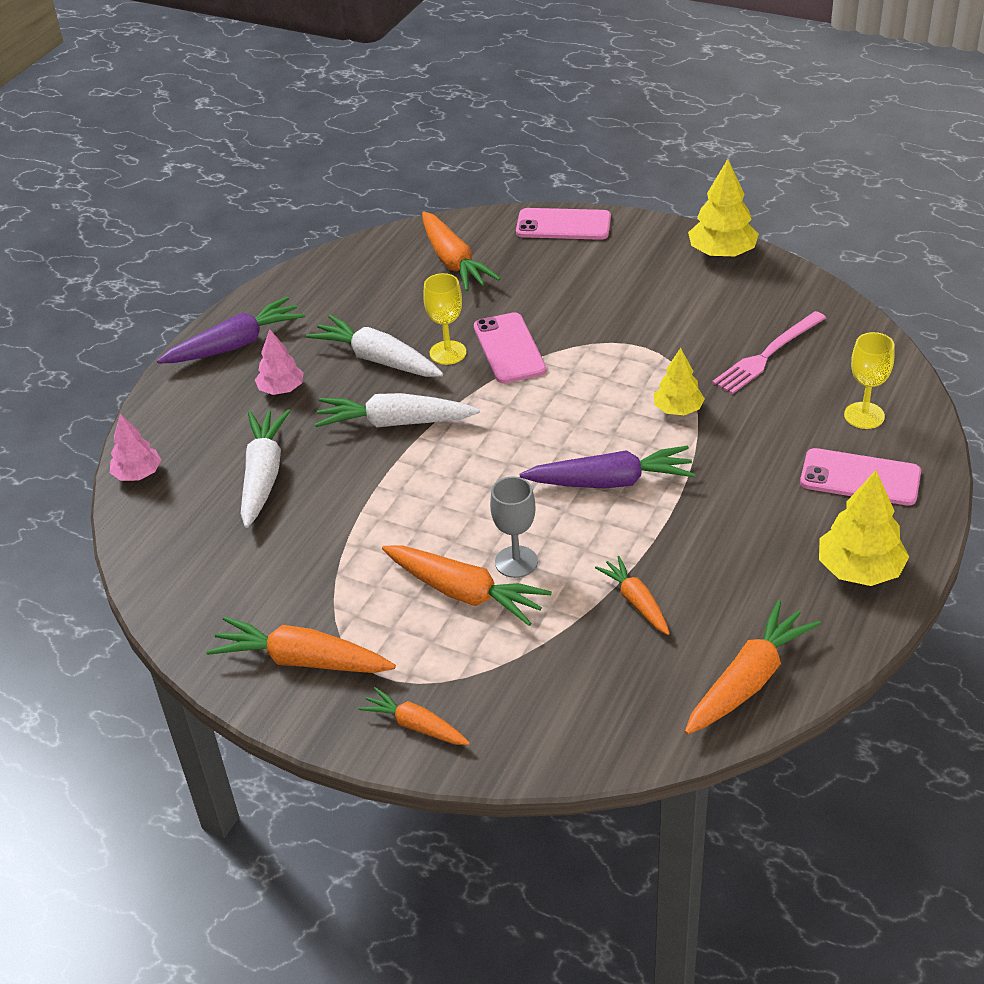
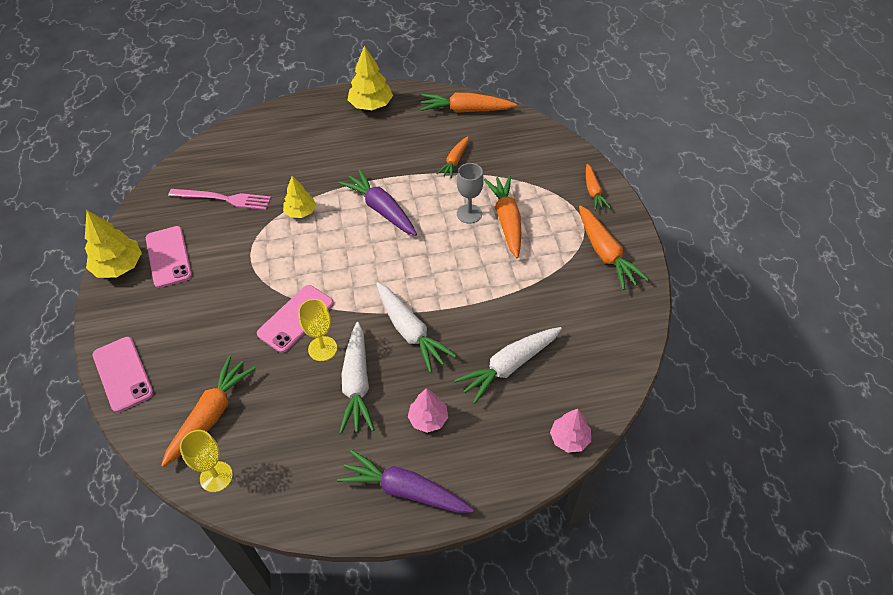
camera: 130 degrees left, 10 degrees up
(860, 478) = (306, 127): pink phone -> pink phone (169, 257)
(864, 415) = (255, 143): yellow goblet -> yellow goblet (216, 476)

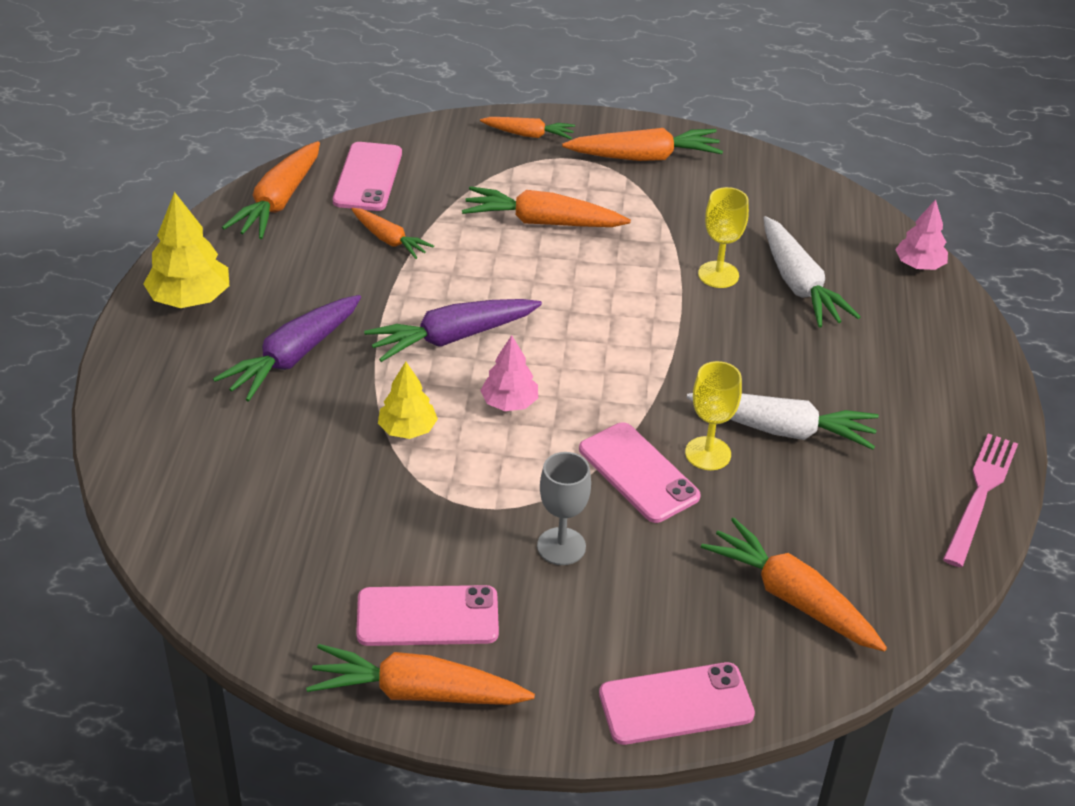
camera: 75 degrees left, 10 degrees down
(119, 266) = (417, 692): yellow tree -> orange carrot
(216, 476) = (902, 605): yellow goblet -> yellow goblet (718, 274)
(223, 199) = (318, 523): pink fork -> pink fork (980, 495)
(405, 490) = (962, 417): purple carrot -> purple carrot (293, 357)
(410, 331) = (709, 359): white carrot -> none
(428, 419) = (860, 374): pink tree -> pink tree (509, 403)
(469, 214) = (510, 252): grey goblet -> grey goblet (561, 546)
(507, 136) = (368, 177): none -> pink phone

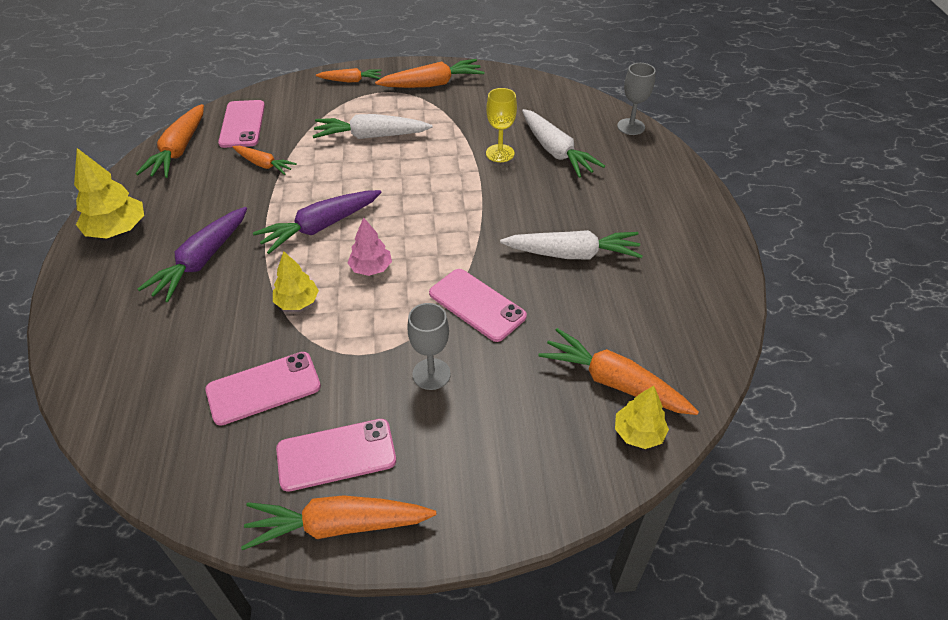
camera: 10 degrees left, 5 degrees up
(543, 222) = (371, 136): orange carrot -> white carrot
(676, 704) = (549, 491): pink phone -> pink phone (263, 388)
(708, 453) = (524, 281): yellow goblet -> none
(806, 662) = (638, 433): none -> yellow tree
(919, 265) = (631, 127): pink tree -> grey goblet
(980, 495) = (722, 277): pink fork -> none

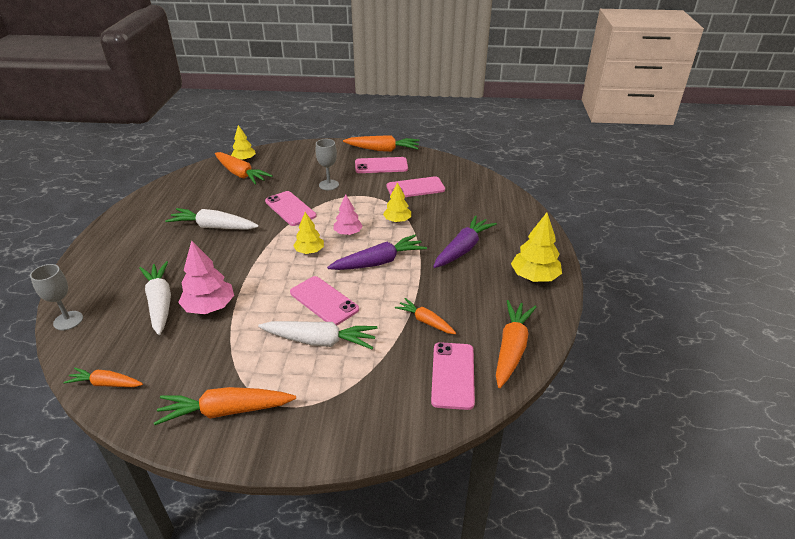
camera: 170 degrees left, 10 degrees down
(351, 81) = (323, 433): orange carrot -> orange carrot (106, 384)
(378, 173) = (324, 301): none -> pink phone
(417, 232) = (309, 251): none -> yellow tree
(500, 153) = (209, 307): yellow goblet -> pink tree

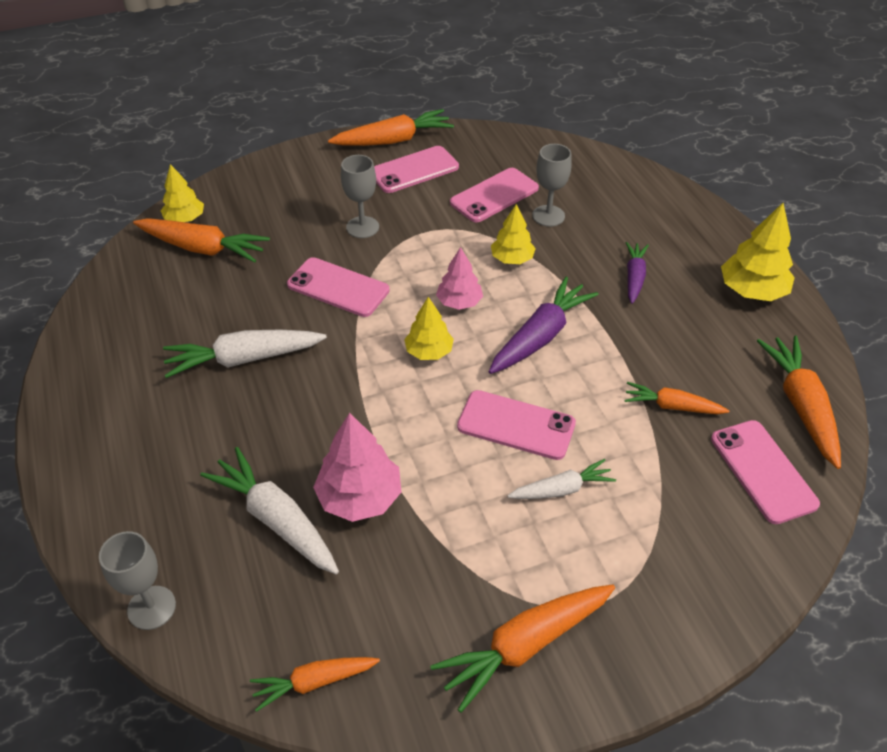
camera: 25 degrees left, 10 degrees up
(320, 341) = (561, 489): white carrot -> white carrot, size x0.61
(438, 205) = (548, 216): none -> grey goblet
(463, 249) = (634, 277): purple carrot -> purple carrot, size x0.61

